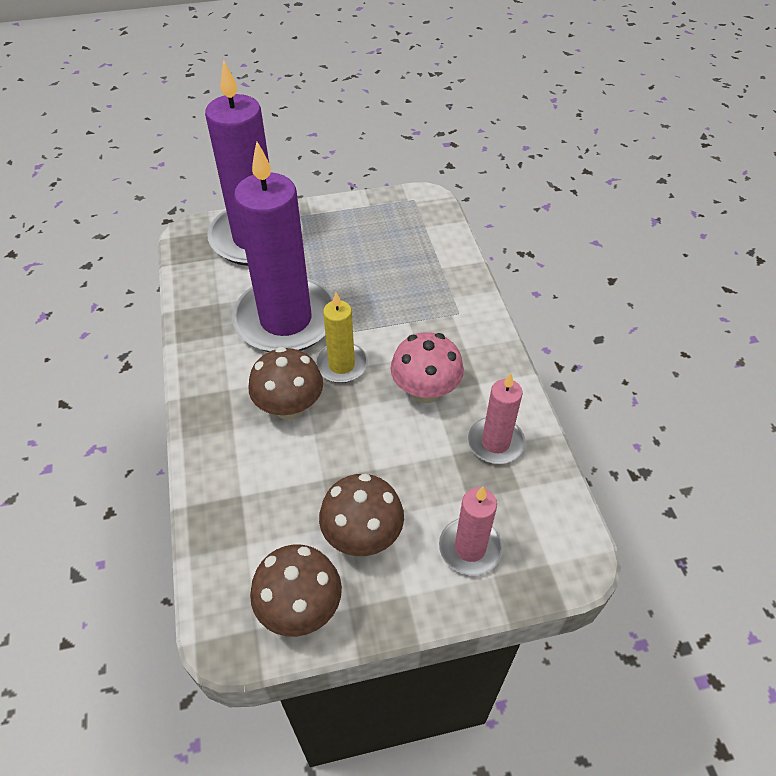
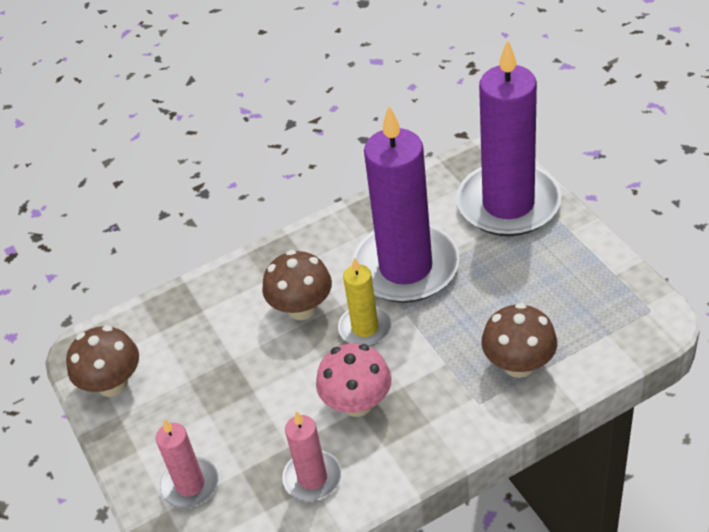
camera: 80 degrees right, 5 degrees down
(362, 535) = (184, 403): brown mushroom -> brown mushroom (519, 364)

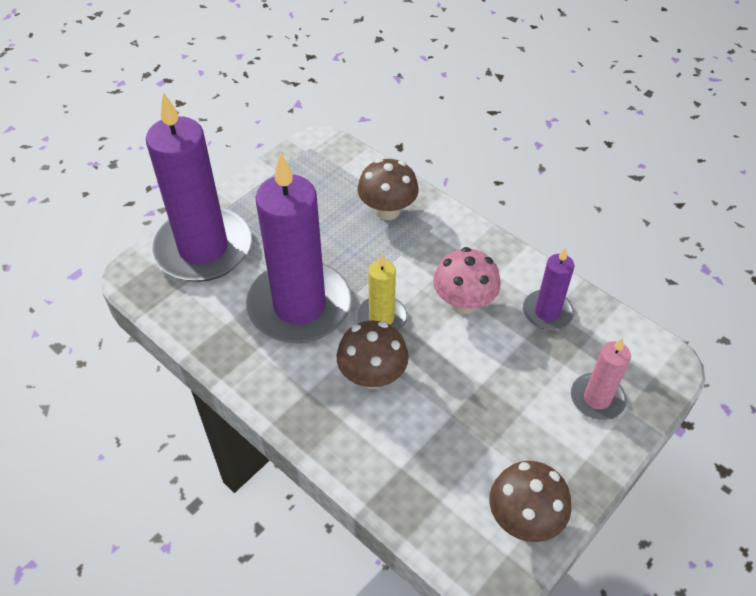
camera: 115 degrees left, 5 degrees up
(312, 478) = (547, 312): pink candle -> purple candle

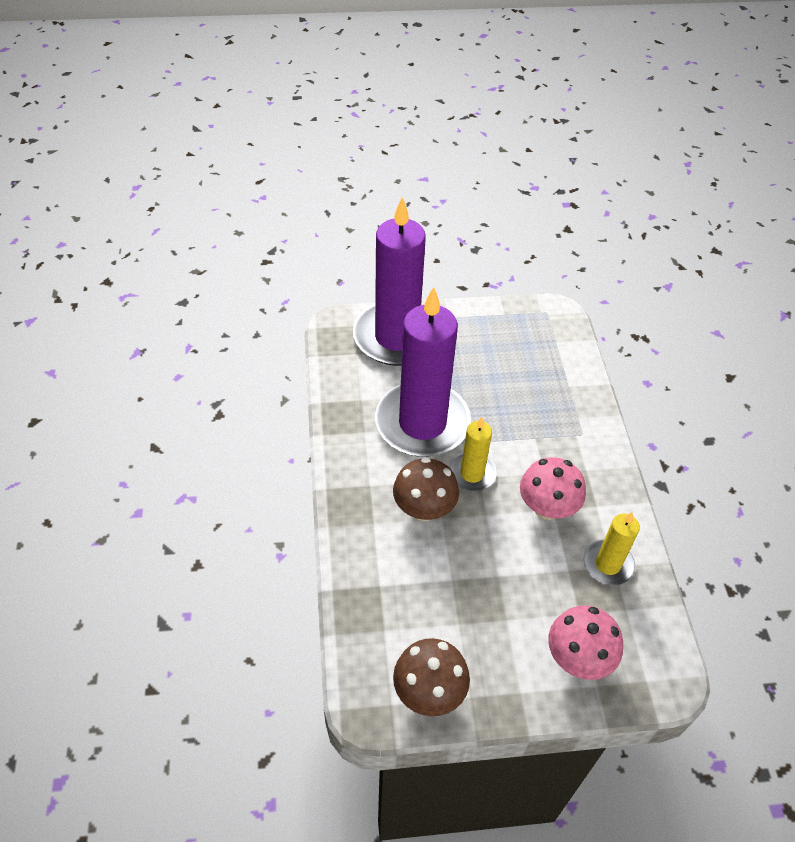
camera: 40 degrees right, 0 degrees up
(387, 210) = (559, 398): brown mushroom -> none
(547, 312) = (607, 564): purple candle -> yellow candle
(597, 399) = (578, 658): pink candle -> pink mushroom

